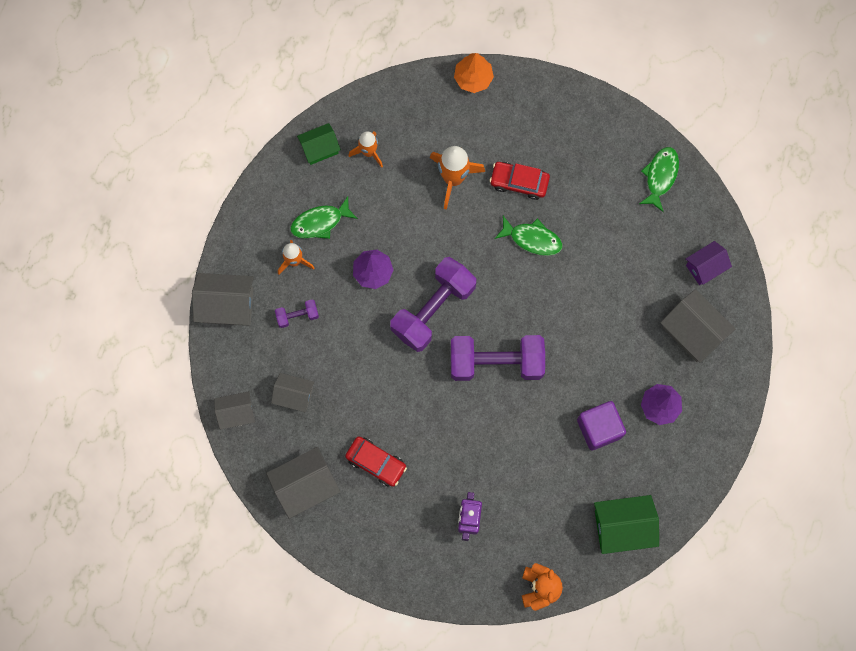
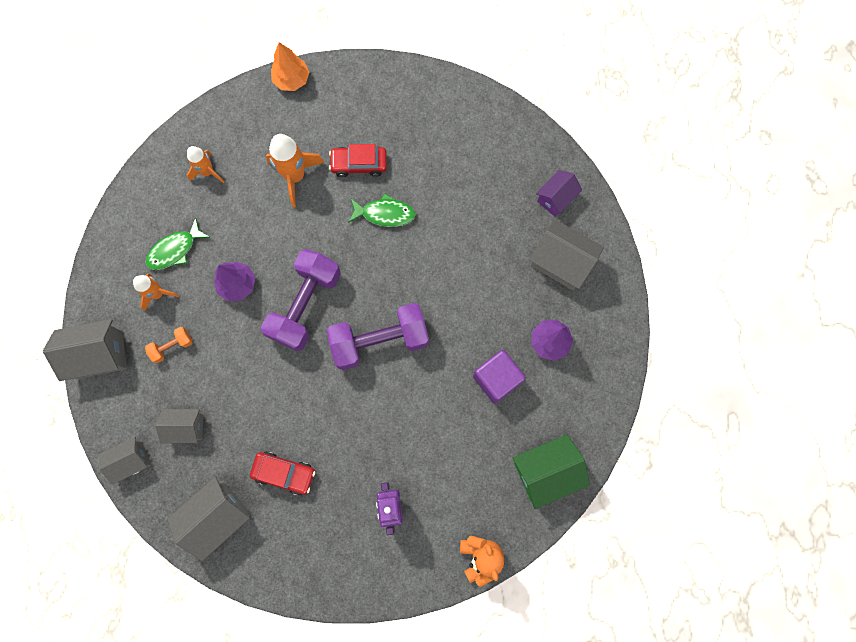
camera: 15 degrees left, 0 degrees up
(297, 315) = (172, 346): purple dumbbell -> orange dumbbell
(320, 148) = (159, 180): green house -> none
(660, 176) = (490, 126): green fish -> none

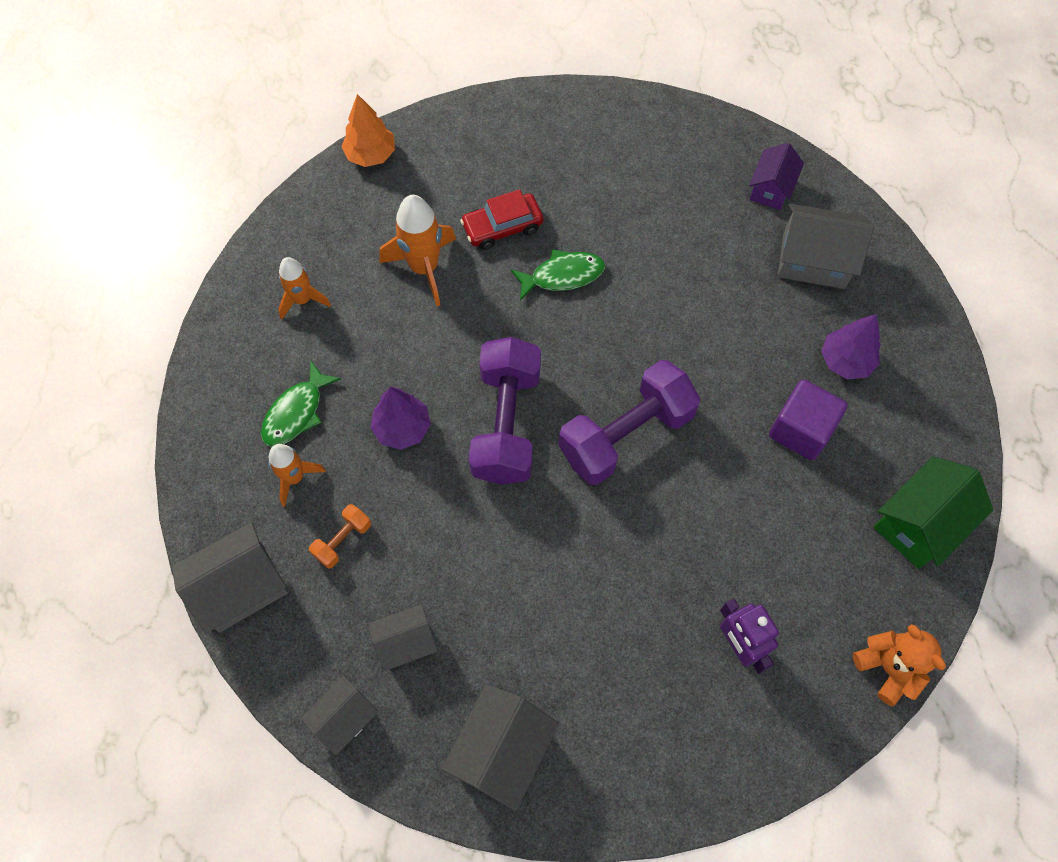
camera: 20 degrees left, 10 degrees down
(284, 473) = (571, 655): red car -> none

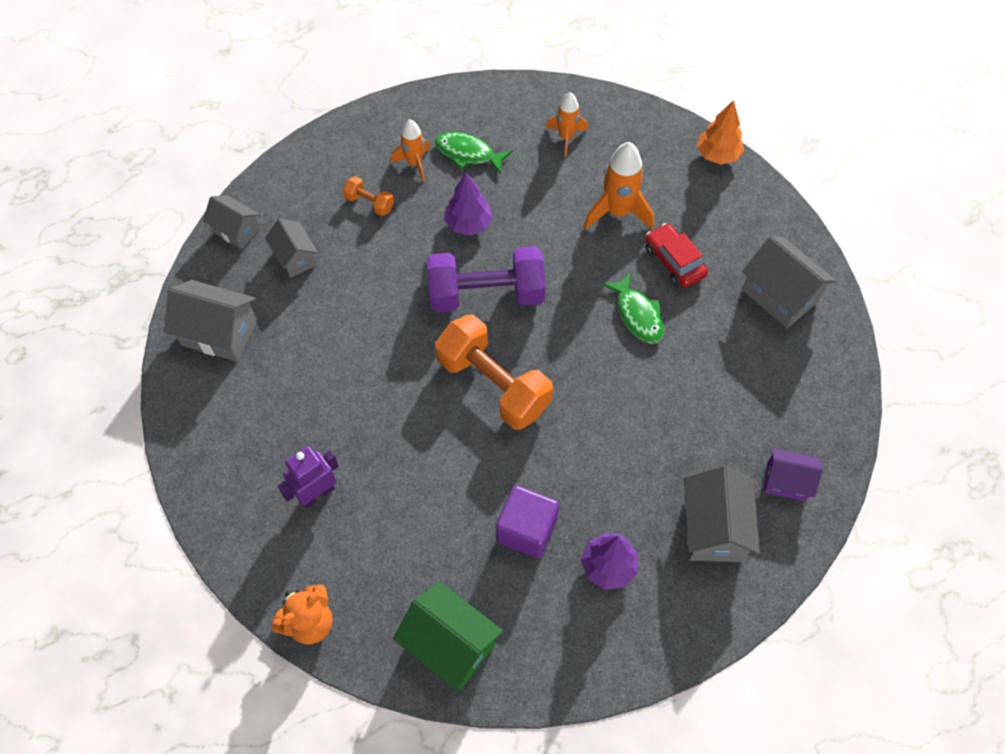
camera: 80 degrees right, 5 degrees down
(241, 587) = (325, 150): grey house -> grey house (779, 295)
(626, 435) = (493, 385): purple dumbbell -> orange dumbbell

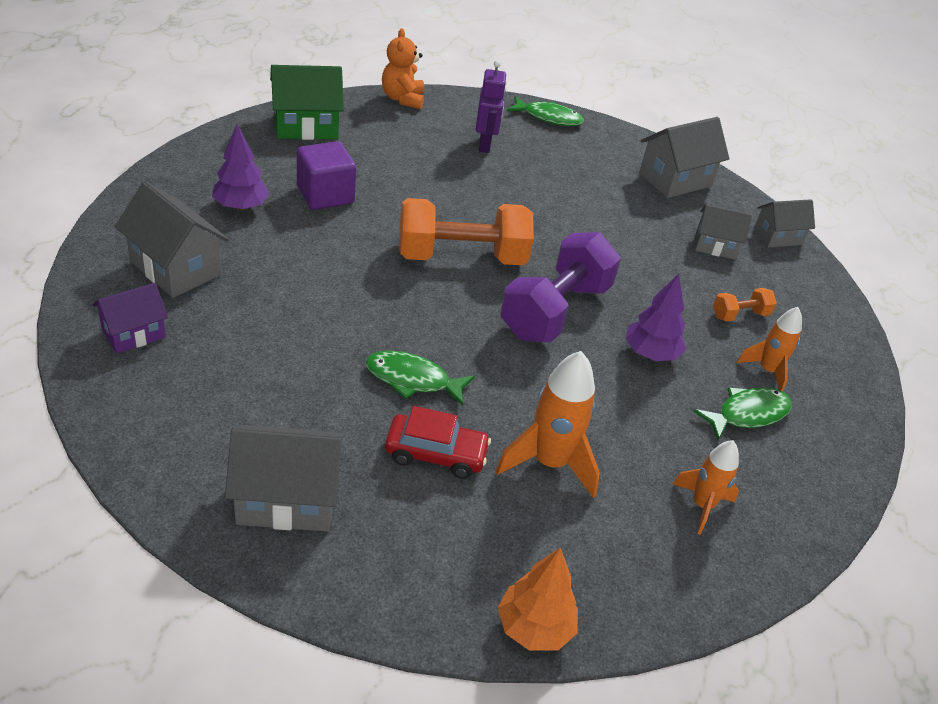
camera: 125 degrees right, 20 degrees down
(208, 486) = (548, 117): none -> green fish

